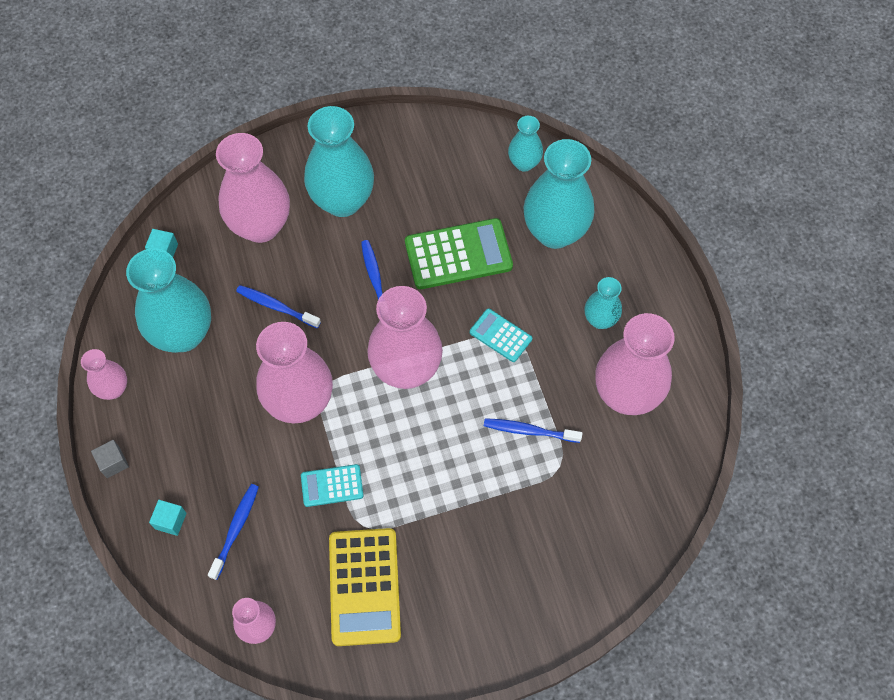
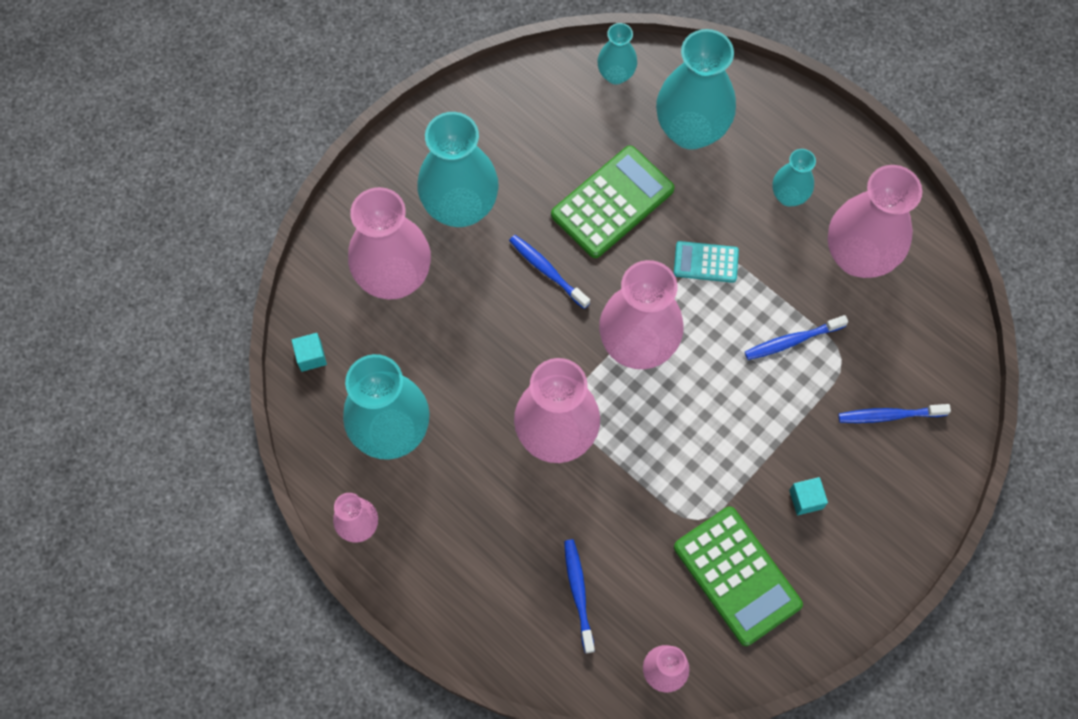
camera: 30 degrees left, 5 degrees up
(113, 462) = (411, 598): grey cube -> none
(170, 521) = (509, 622): turquoise cube -> turquoise cube (805, 499)
(276, 306) = (467, 352): blue toothbrush -> blue toothbrush (889, 415)
(332, 485) = (642, 498): turquoise calculator -> none
(364, 586) = (737, 576): yellow calculator -> green calculator

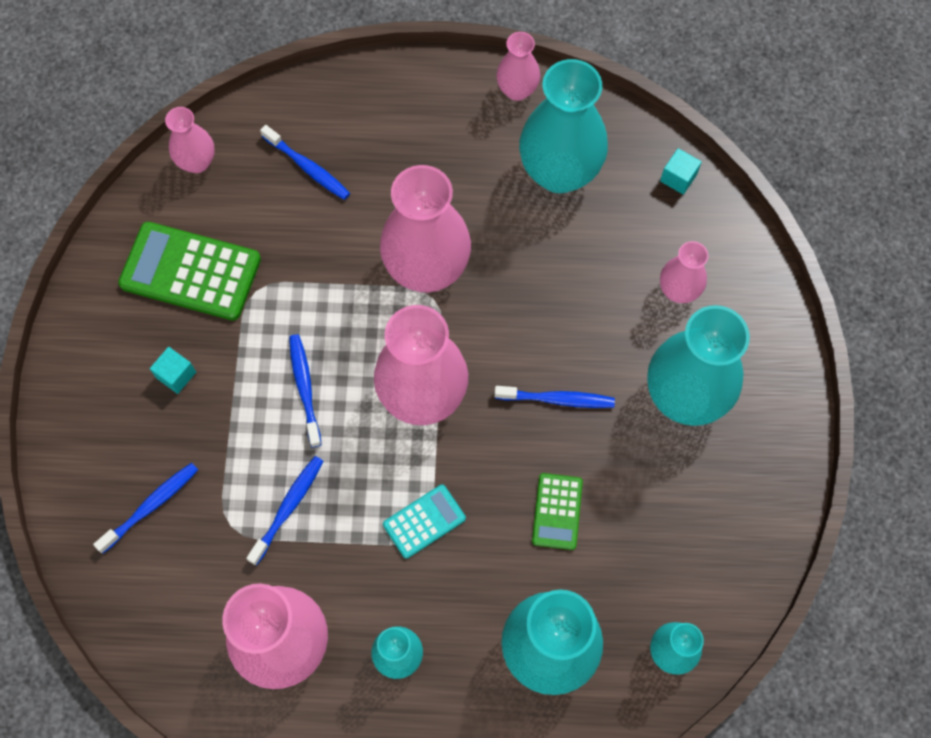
camera: 140 degrees right, 0 degrees up
(394, 277) = (678, 291): pink vase -> pink vase, size x0.52
(612, 202) = (557, 511): green calculator -> green calculator, size x0.55
(717, 415) = (305, 388): none -> blue toothbrush

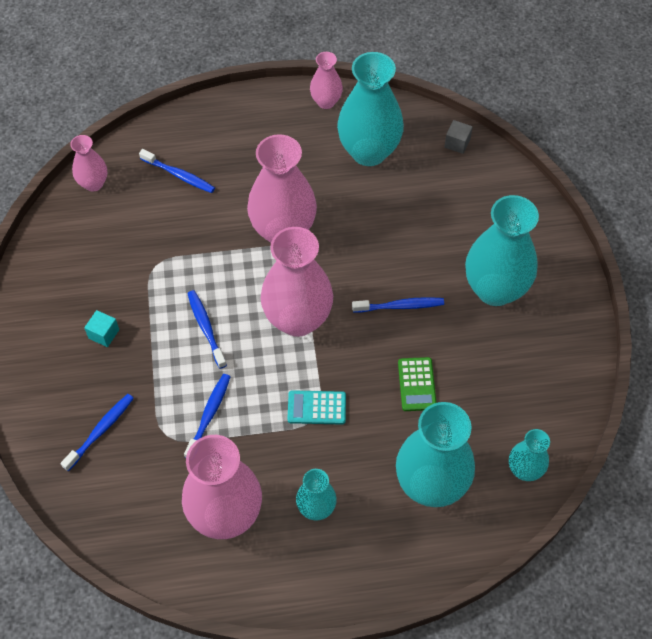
camera: 10 degrees left, 10 degrees down
(190, 272) = (102, 260): green calculator -> none
(424, 521) = (316, 408): turquoise calculator -> turquoise calculator turned 135 degrees counterclockwise
(678, 178) = (457, 143): turquoise cube -> grey cube
(678, 291) = (474, 218): pink vase -> none

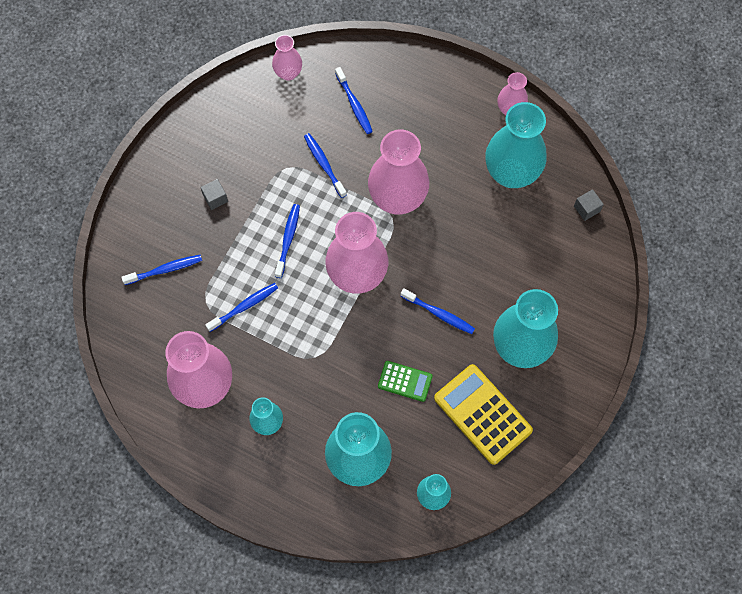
camera: 35 degrees right, 10 degrees up
(104, 334) = (215, 198): turquoise cube -> grey cube
(190, 242) = (324, 164): none -> blue toothbrush
(316, 408) = (321, 351): turquoise calculator -> none
(416, 384) = (405, 381): green calculator -> green calculator turned 105 degrees counterclockwise
(509, 367) = (482, 414): none -> yellow calculator

